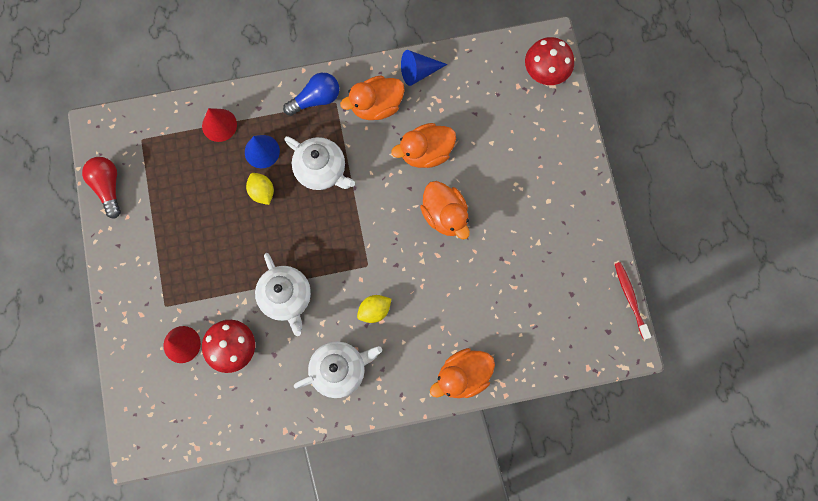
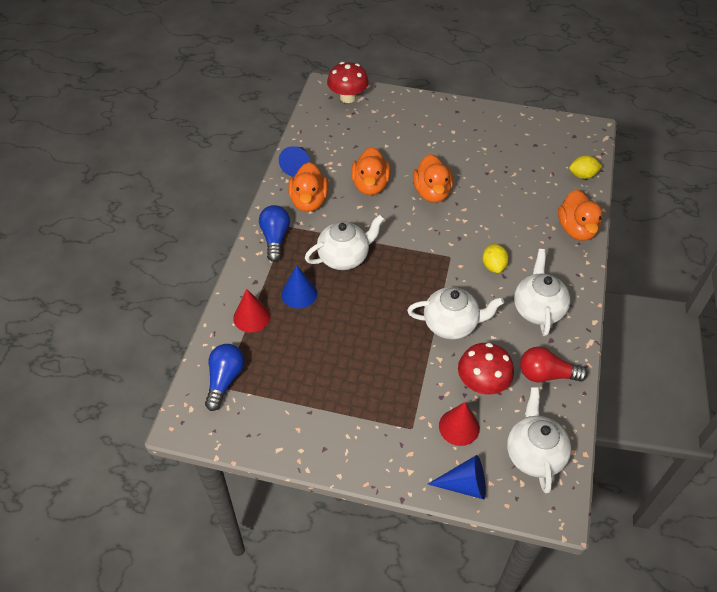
camera: 65 degrees left, 25 degrees down
(108, 187) = (255, 435): red light bulb -> red light bulb (546, 374)
(130, 368) = (464, 485): none -> blue cone
(148, 137) = (225, 380): none -> blue light bulb
(181, 415) = (534, 454): none -> white teapot
(262, 192) = (339, 307): yellow lemon -> yellow lemon (582, 175)
(445, 215) = (432, 192): orange duck -> orange duck turned 90 degrees clockwise
(630, 298) = (553, 116): red toothbrush -> none

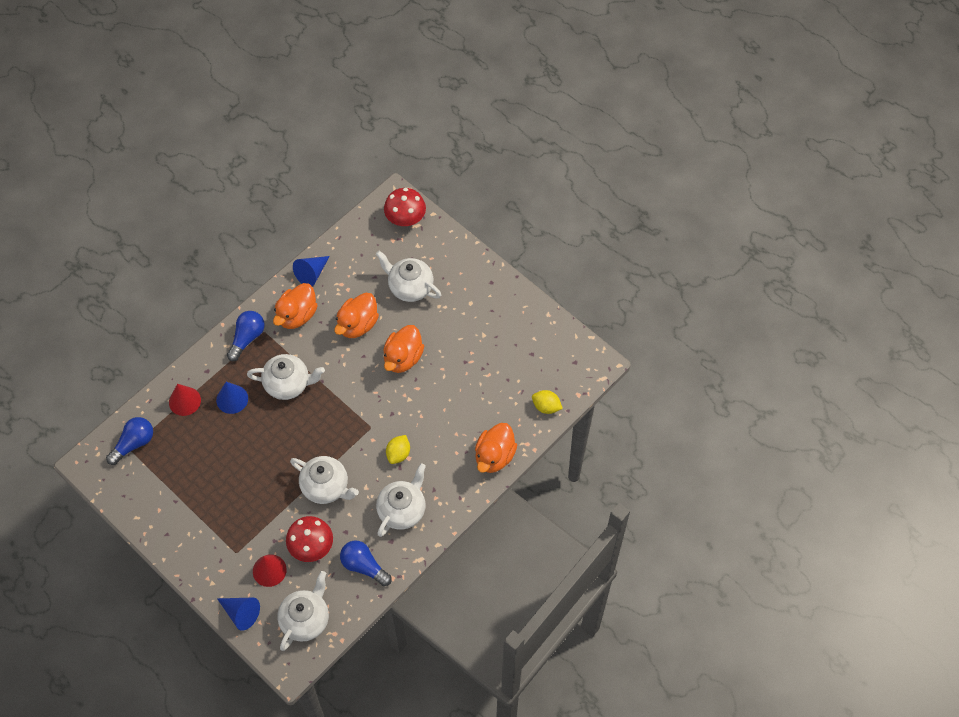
camera: 30 degrees right, 10 degrees up
(392, 141) = (409, 287): none -> white teapot
(546, 374) = (364, 566): red light bulb -> blue light bulb

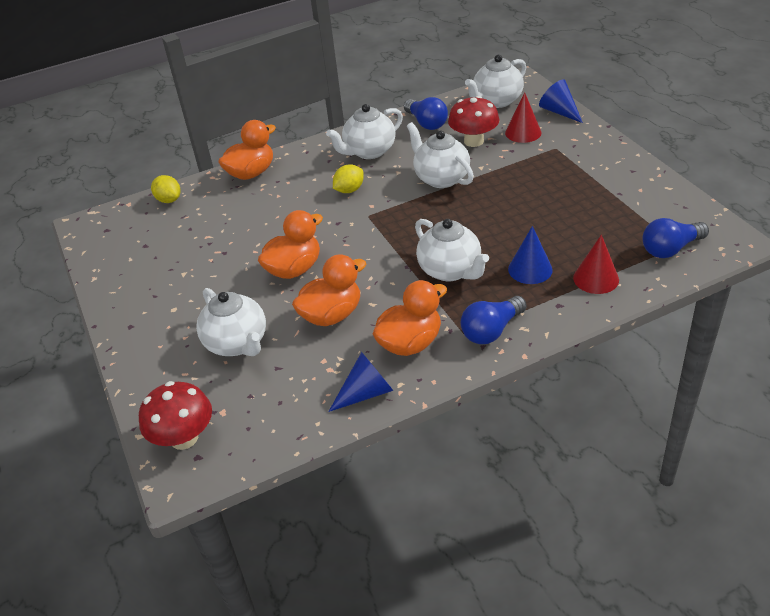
camera: 155 degrees left, 20 degrees down
(288, 384) = (451, 270): white teapot -> white teapot turned 150 degrees counterclockwise

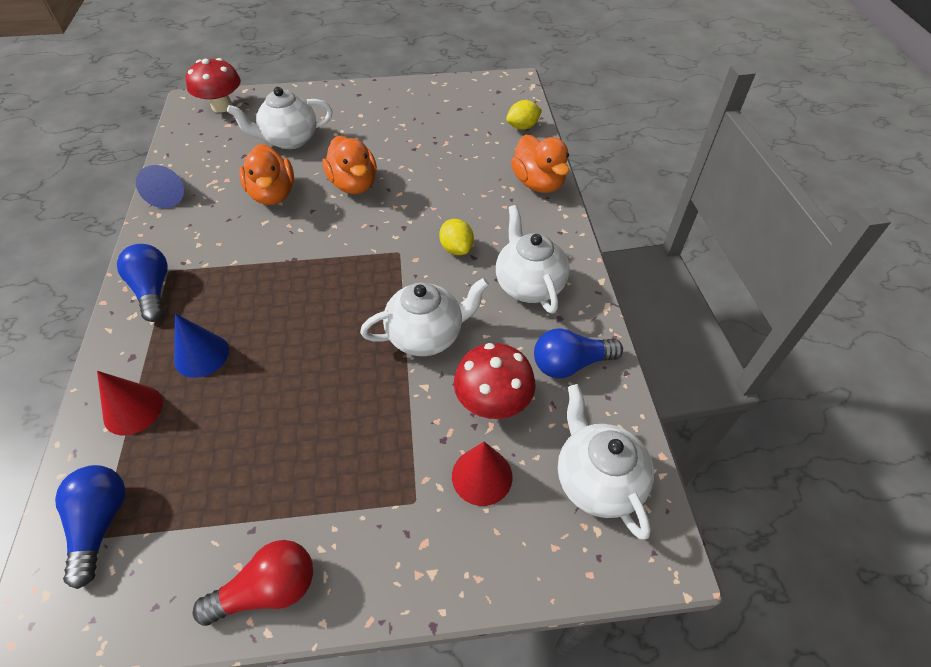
camera: 105 degrees right, 10 degrees up
(410, 343) = (193, 232): orange duck -> none
(451, 270) = (258, 289): white teapot -> none
(559, 112) = (518, 564): blue cone -> none
(640, 175) = (268, 589): none -> red light bulb

